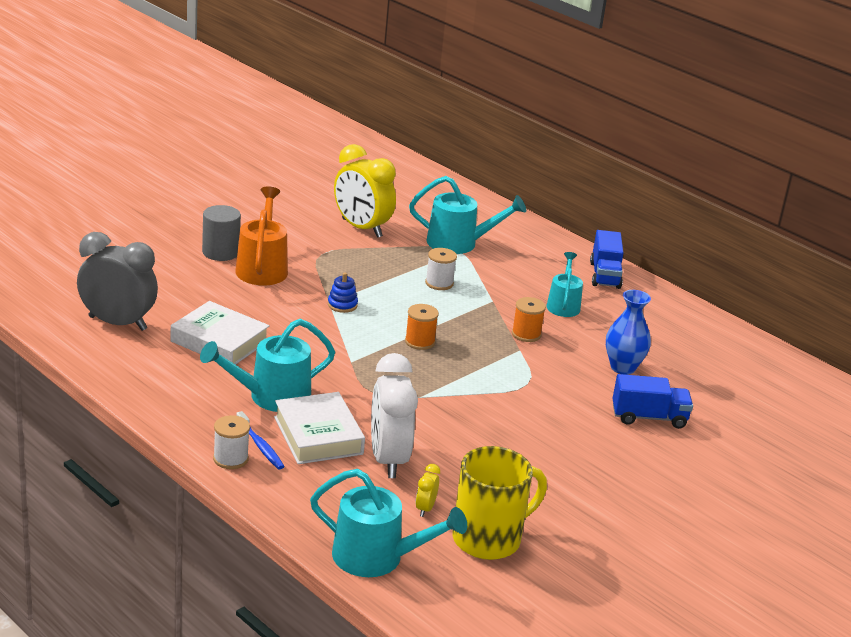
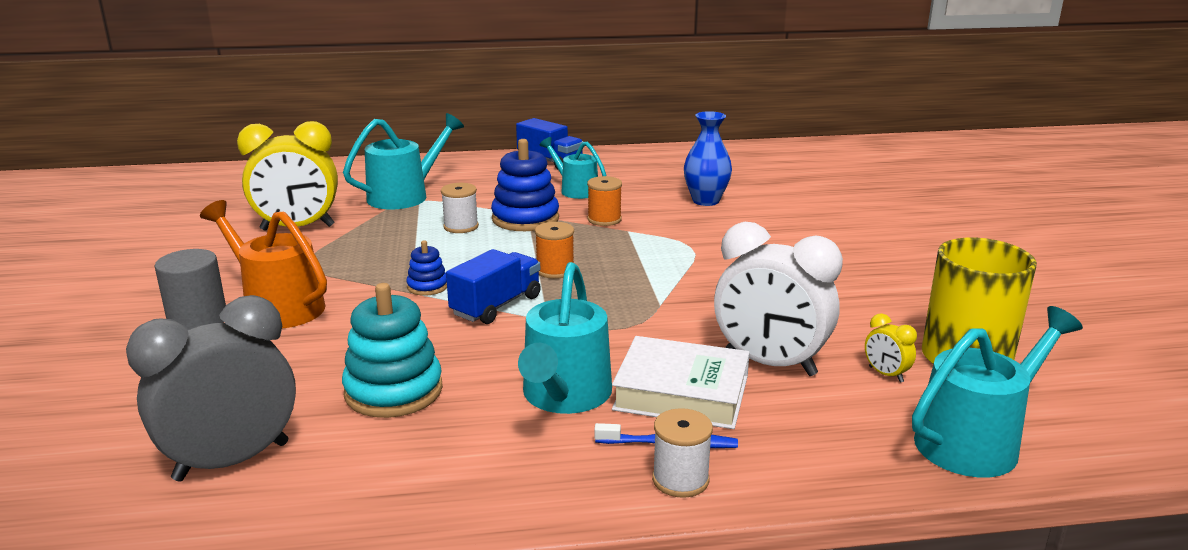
camera: 50 degrees left, 5 degrees down
(219, 341) = (394, 391): white book -> turquoise stacking toy
(484, 303) = (525, 219): none -> blue stacking toy
(649, 417) = (796, 216): blue truck -> blue truck (496, 306)

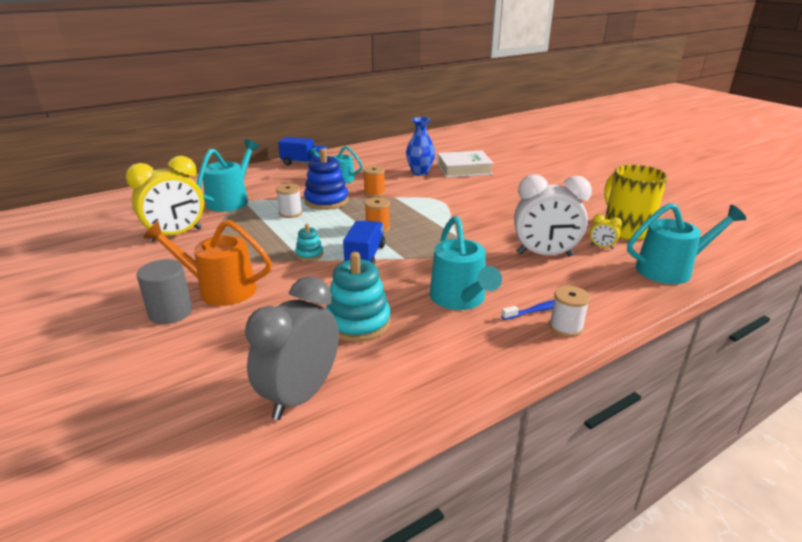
camera: 25 degrees left, 5 degrees up
(427, 286) = (309, 254): blue stacking toy -> turquoise stacking toy
(681, 393) = (518, 281): white book -> white book (464, 169)
(976, 441) = (671, 269): turquoise watering can -> turquoise watering can turned 45 degrees clockwise

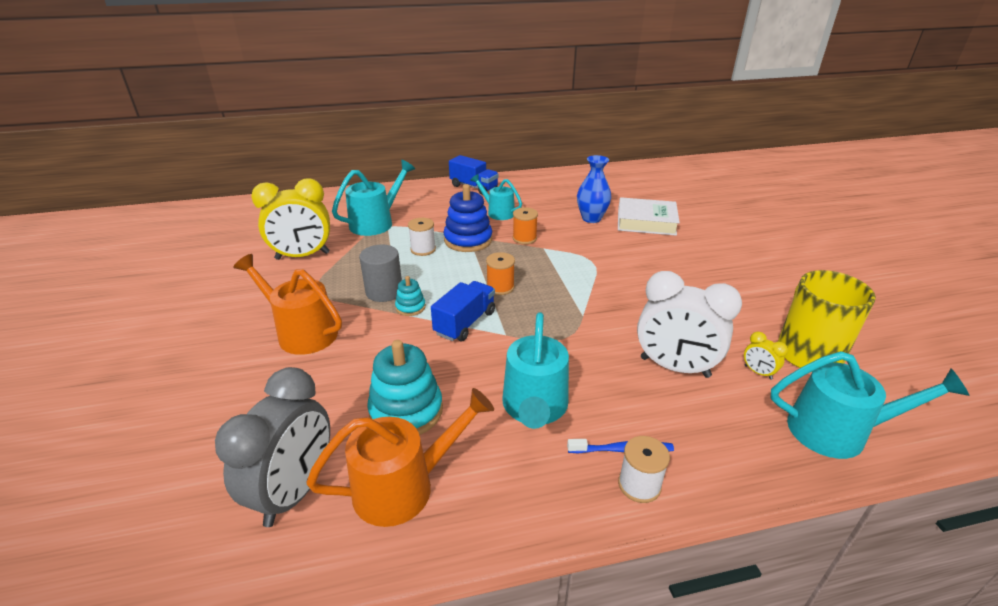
camera: 20 degrees right, 5 degrees up
(170, 312) = (243, 350): grey cylinder -> grey cylinder (384, 291)
(300, 396) = (295, 491): grey clock -> grey clock turned 150 degrees clockwise
(393, 369) = (405, 486): none -> orange watering can

